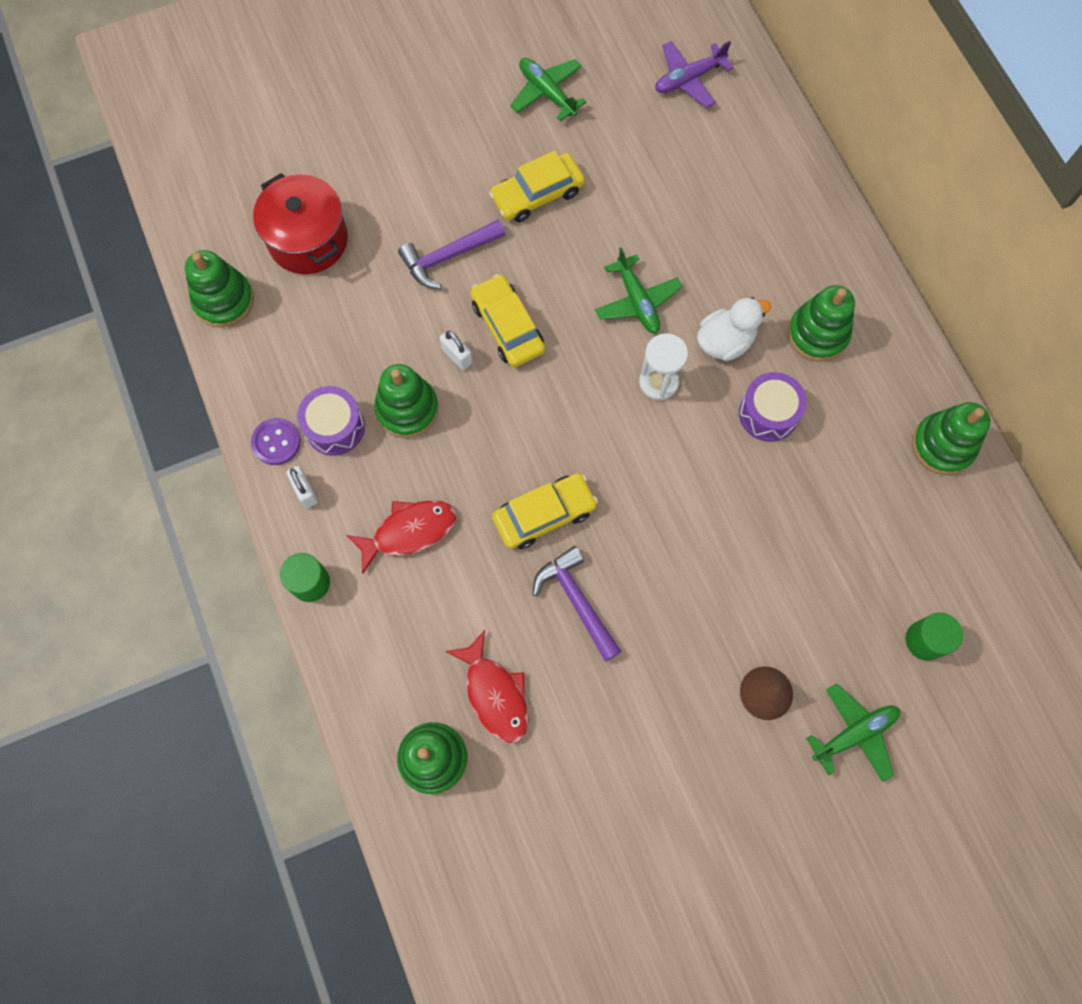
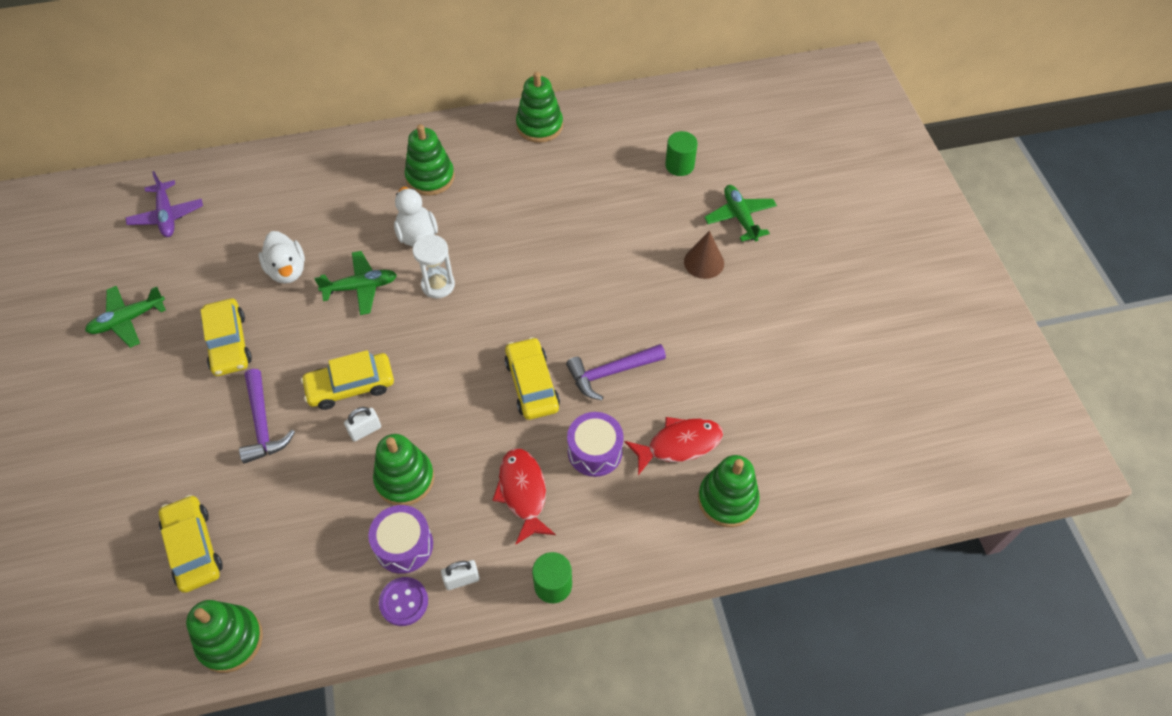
camera: 80 degrees left, 15 degrees down
(308, 240) = (193, 548): red pot -> yellow car
(643, 220) = (287, 270): none -> white duck
(768, 413) = (486, 219): purple drum -> purple drum (595, 451)

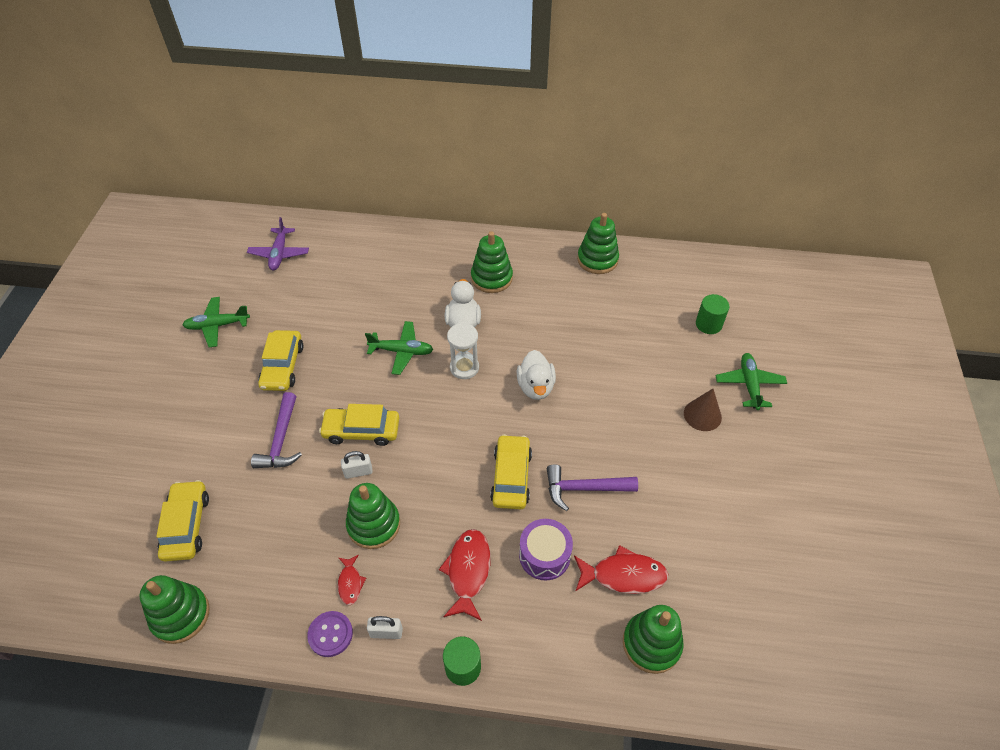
camera: 20 degrees right, 5 degrees down
(287, 270) = (350, 321): white duck -> white duck (535, 387)
(404, 545) = (350, 583): purple drum -> red fish

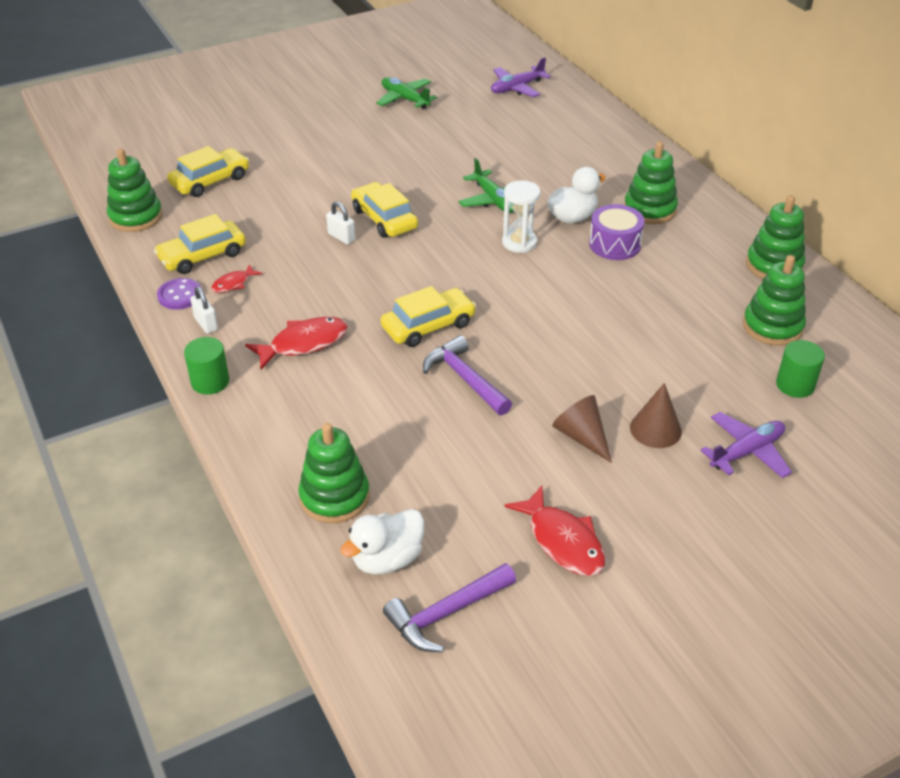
camera: 55 degrees right, 10 degrees down
(281, 440) = (330, 184): purple hammer -> purple hammer (446, 613)
(282, 366) = (402, 148): yellow car -> yellow car (202, 255)
(374, 524) = (299, 270): green stacking toy -> green stacking toy (772, 326)
(535, 387) = (550, 295): white duck -> white duck (387, 559)
(544, 555) = (364, 384): purple drum -> purple drum (614, 244)
(623, 575) = (393, 447): red fish -> red fish (563, 541)
(684, 458) = (581, 436): none -> brown cone
(749, 385) = (746, 452): green plane -> purple plane

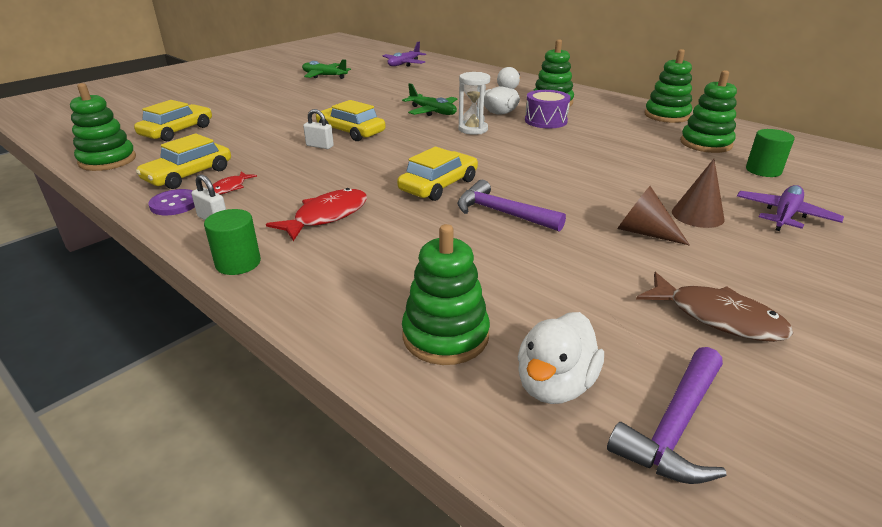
camera: 20 degrees left, 10 degrees down
(563, 541) = (717, 317): red fish -> brown fish

